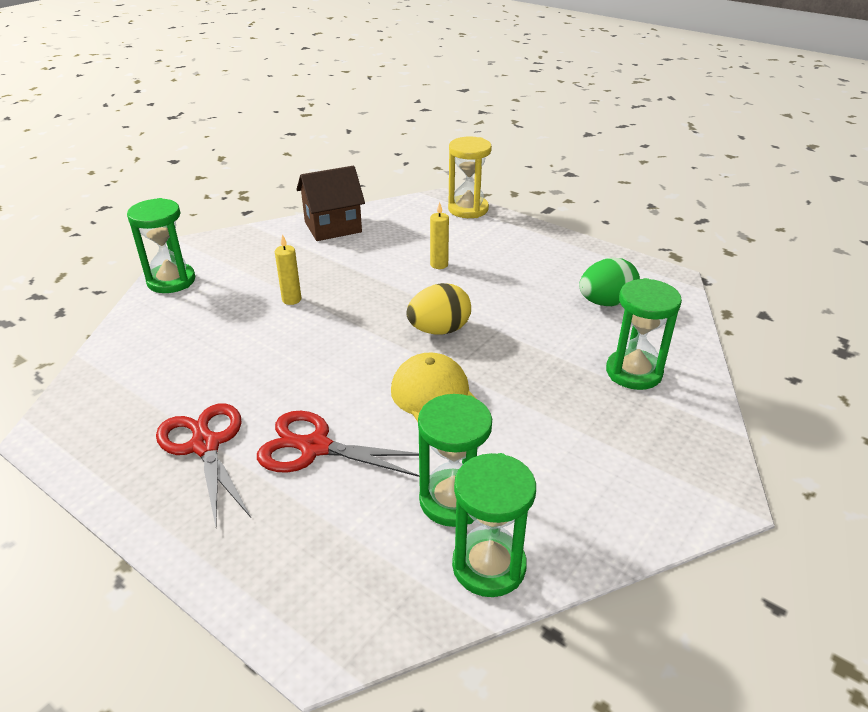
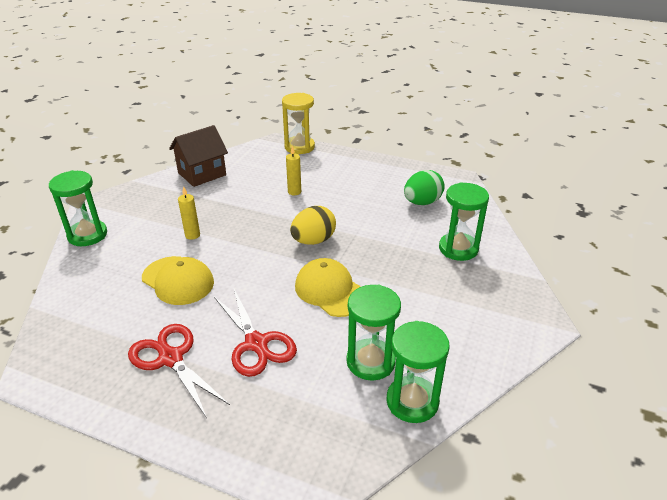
camera: 15 degrees left, 0 degrees up
(252, 352) = (178, 280): none -> yellow cap
(315, 447) = (256, 343): red scissors -> red scissors turned 120 degrees counterclockwise

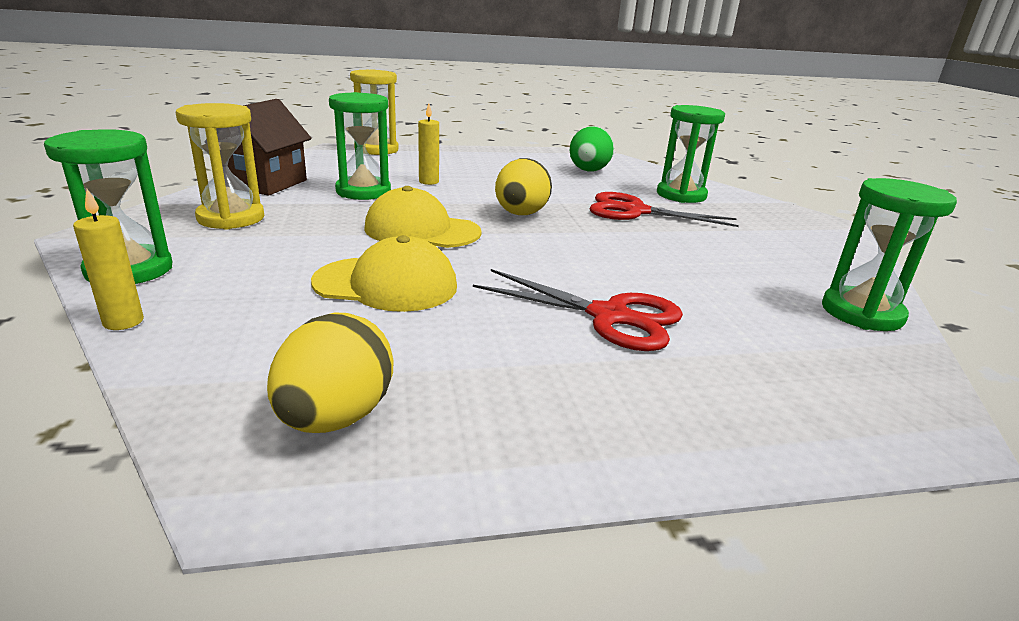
camera: 35 degrees left, 10 degrees down
(82, 355) = (336, 417): none -> yellow egg
(158, 204) = (231, 218): none -> yellow hourglass
(171, 358) = (512, 369): red scissors -> red scissors (635, 211)
(192, 235) = (339, 237): yellow candle -> yellow candle (123, 322)
(330, 291) = (614, 249): yellow cap -> yellow cap (422, 230)
(370, 361) = (763, 294): green hourglass -> green hourglass (363, 192)

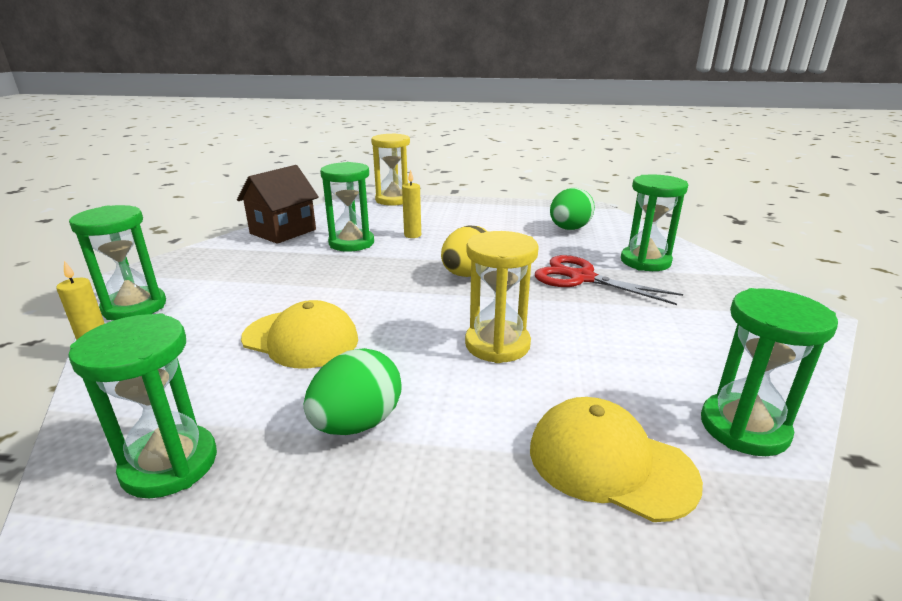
camera: 20 degrees right, 0 degrees up
(231, 218) = (235, 264): yellow hourglass -> yellow hourglass (497, 344)
(336, 417) = (170, 464): yellow egg -> green hourglass
(422, 230) = (369, 286): yellow cap -> yellow cap (610, 463)
(520, 352) = (357, 423): none -> green egg
(609, 316) = (465, 396): red scissors -> none

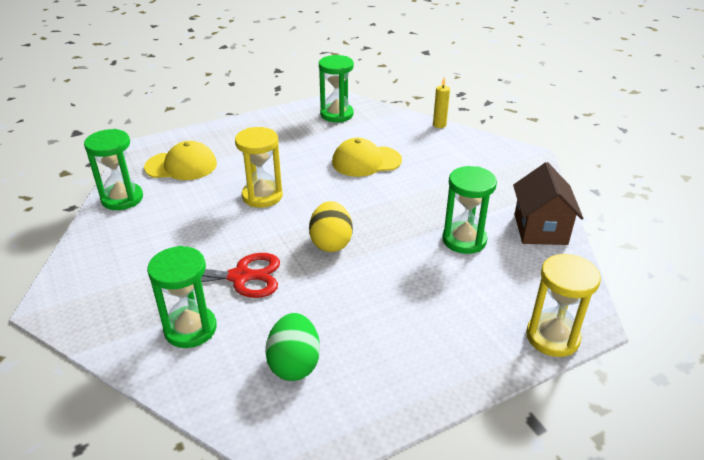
camera: 145 degrees right, 10 degrees up
(135, 307) = (478, 143): green hourglass -> none
(357, 423) = (290, 143): green egg -> none
(412, 235) = (433, 274): yellow candle -> none

